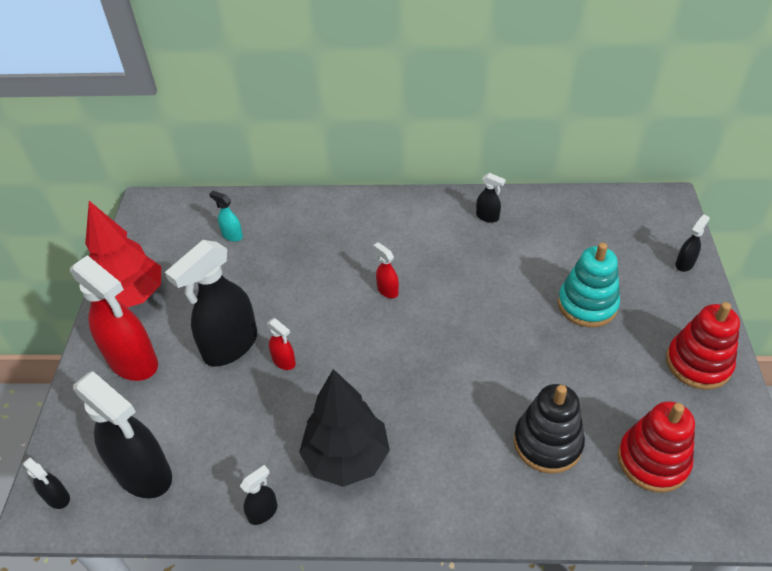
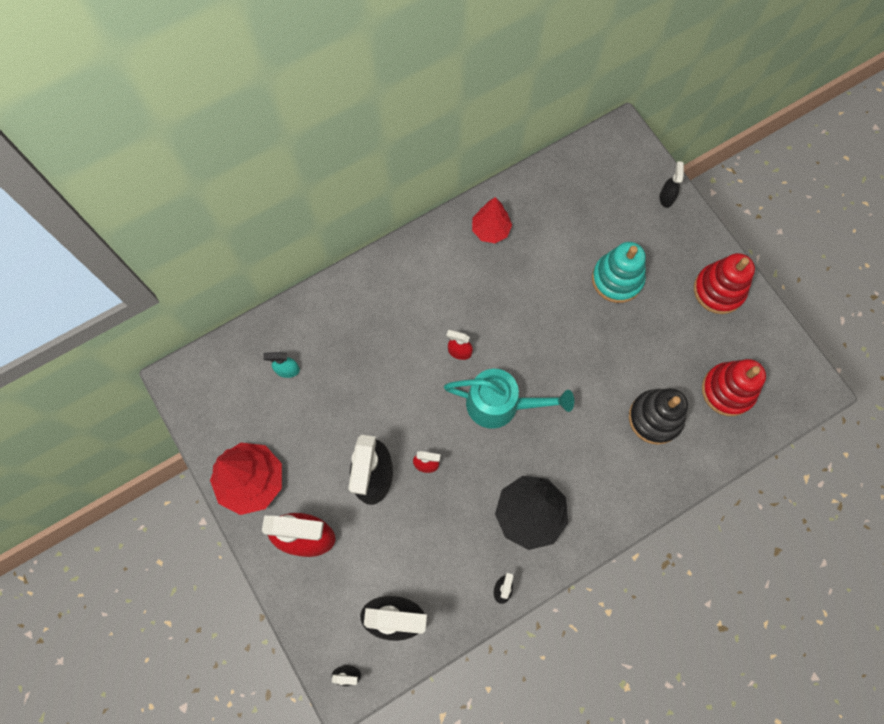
camera: 35 degrees left, 25 degrees up
(393, 349) = (501, 404): none -> turquoise watering can
(487, 217) = (490, 230): black spray bottle -> red tree

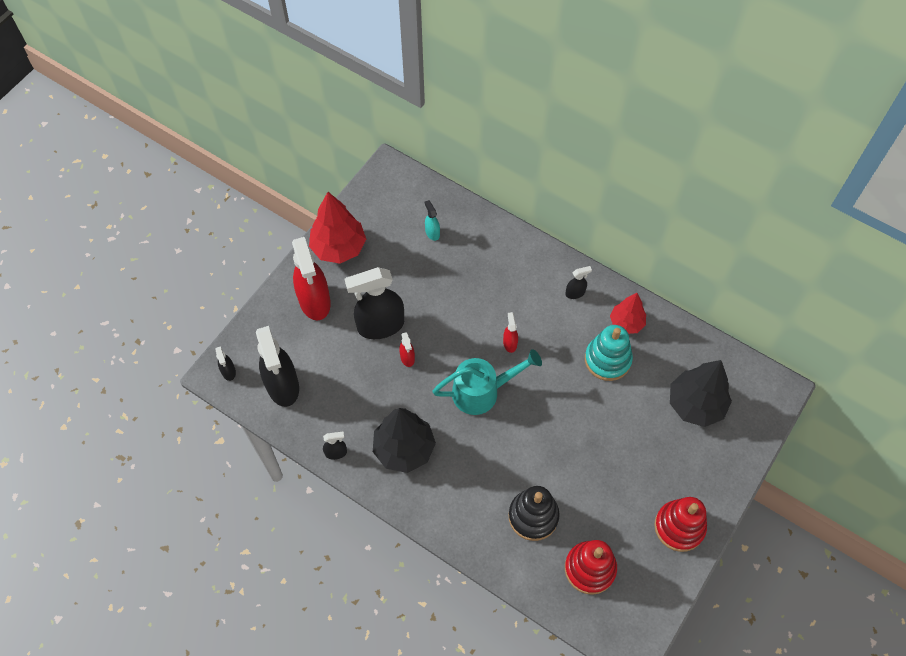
camera: 65 degrees right, 10 degrees down
(501, 404) = (482, 391): turquoise watering can -> turquoise watering can turned 90 degrees counterclockwise
(605, 213) = (695, 405): none -> black tree
(617, 279) = (640, 438): turquoise stacking toy -> turquoise stacking toy (607, 360)
(666, 197) = (741, 449): black spray bottle -> black spray bottle (575, 293)

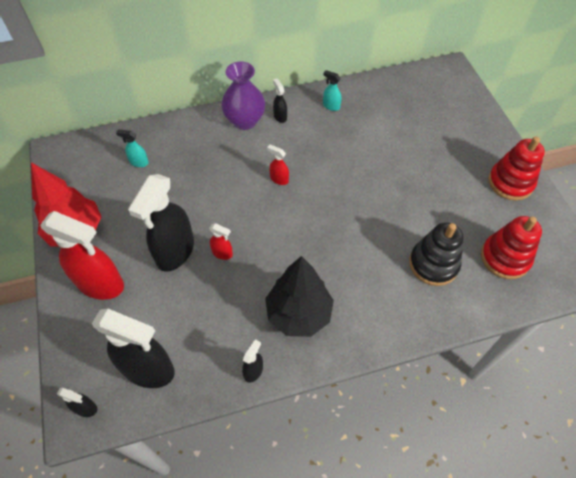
camera: 50 degrees left, 5 degrees down
(482, 391) = (301, 223): turquoise watering can -> none
(544, 271) = (245, 121): none -> purple vase
(575, 293) = (280, 116): black spray bottle -> black spray bottle turned 45 degrees counterclockwise
(607, 360) = (348, 134): turquoise stacking toy -> none
(626, 323) = (331, 106): red tree -> turquoise spray bottle
(695, 405) = (425, 113): black tree -> none

